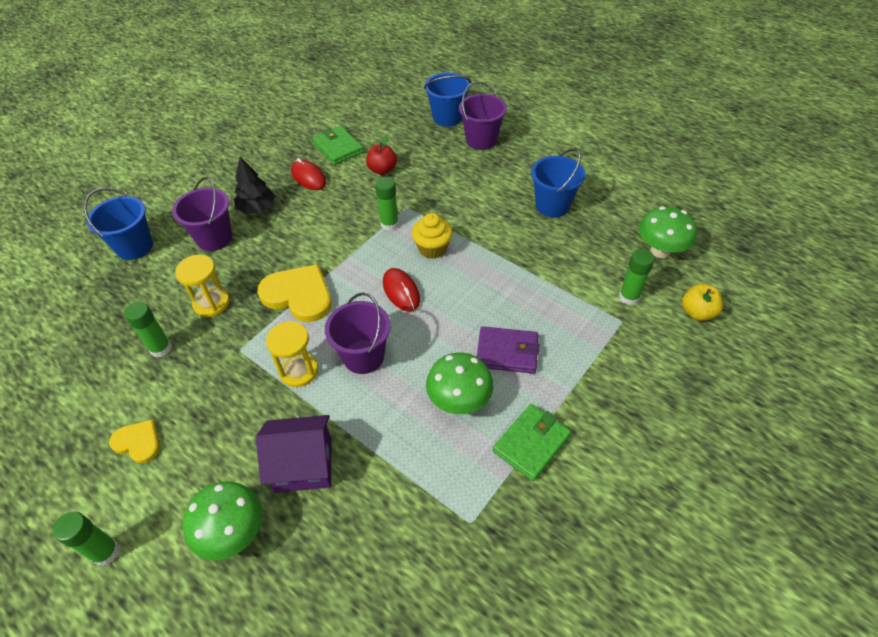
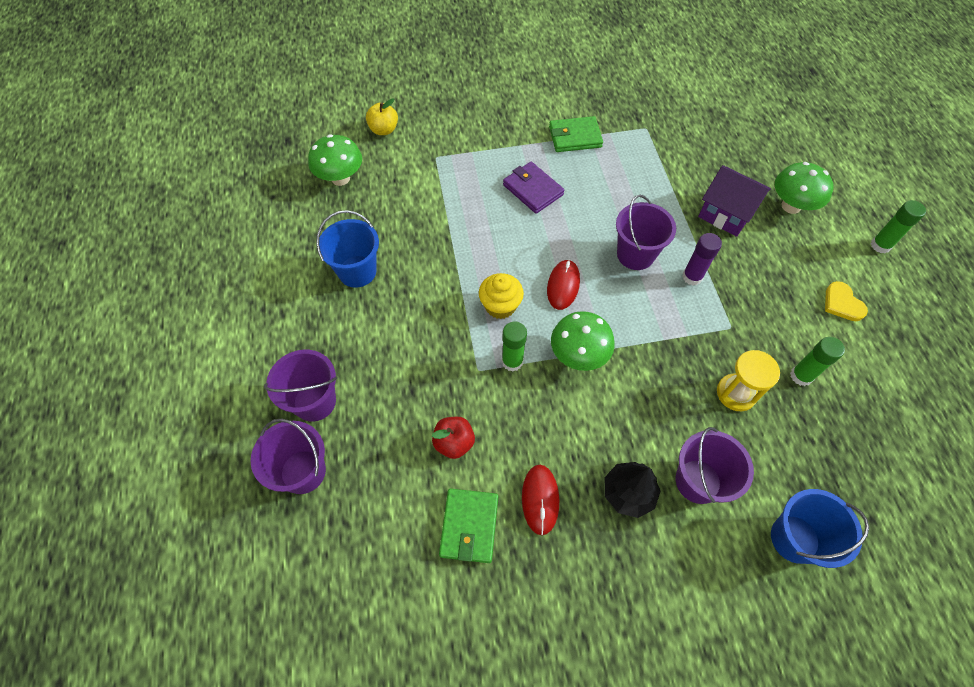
camera: 140 degrees left, 10 degrees up
(298, 295) = (651, 344): yellow heart -> none
(299, 371) = (692, 277): yellow hourglass -> purple glue stick
(447, 117) = (303, 471): blue bucket -> purple bucket
(459, 401) = (594, 184): green mushroom -> green mushroom (578, 355)
(629, 297) = (409, 166): green glue stick -> none

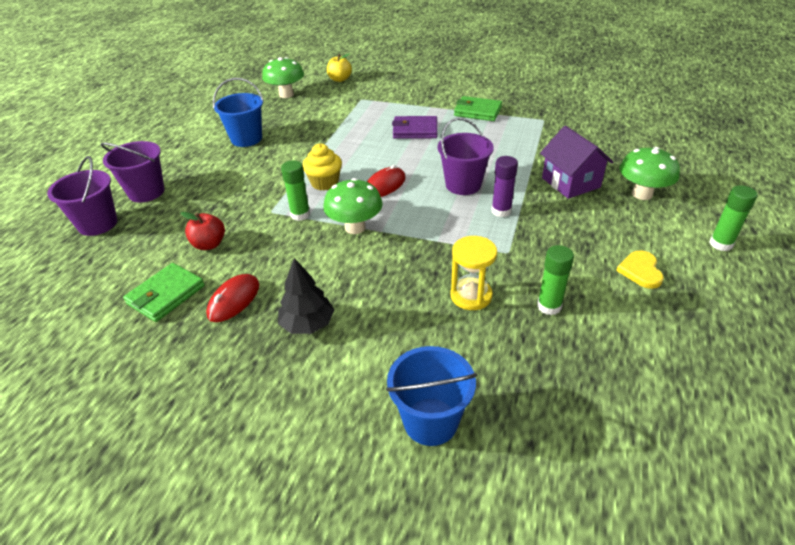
camera: 30 degrees right, 20 degrees down
(533, 190) = (415, 130): purple wallet -> purple wallet turned 75 degrees counterclockwise
(698, 481) = (376, 341): purple bucket -> none

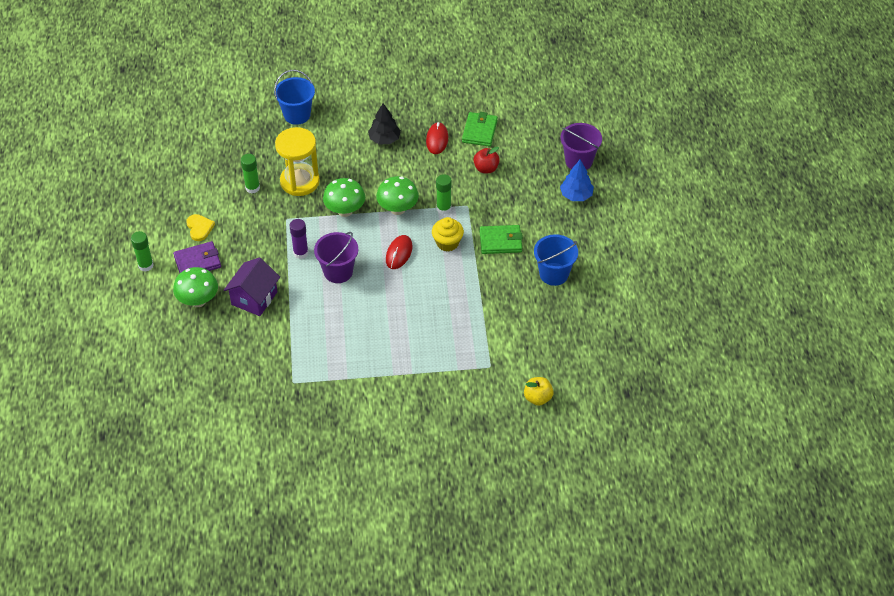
camera: 155 degrees right, 10 degrees up
(146, 192) = (576, 195): purple bucket -> blue tree
(286, 94) = (574, 352): green mushroom -> green mushroom (345, 211)
(415, 130) = (408, 329): purple wallet -> purple wallet (197, 262)
(471, 296) = (300, 181): yellow hourglass -> yellow hourglass, size x1.53
(477, 111) = (361, 377): green wallet -> green wallet (500, 241)
(570, 183) = (254, 298): purple house -> purple house turned 75 degrees clockwise

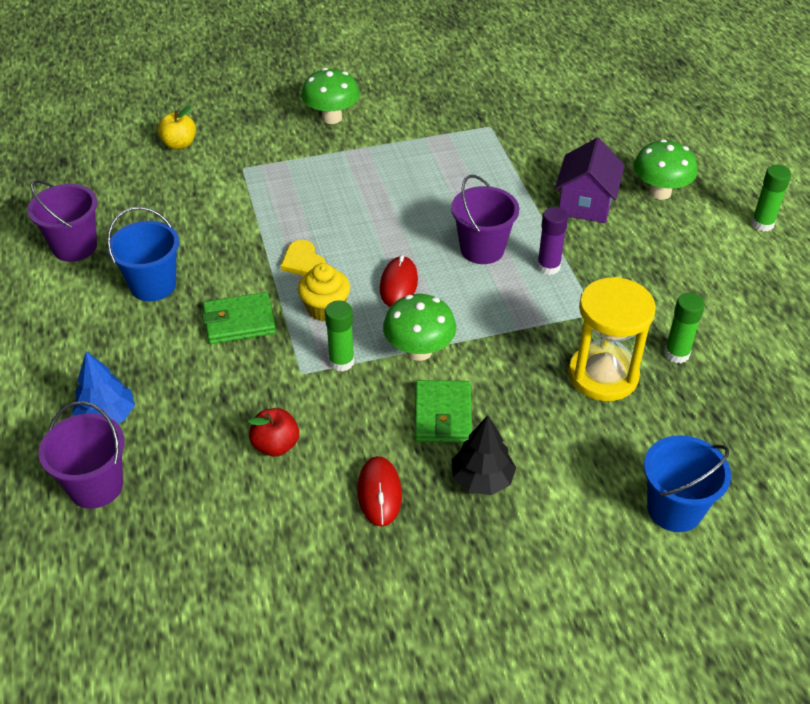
camera: 170 degrees right, 5 degrees down
(197, 262) = (692, 237): purple wallet -> none
(199, 228) = (721, 282): yellow heart -> yellow heart (303, 261)
(345, 211) = (506, 336): green mushroom -> green mushroom (332, 117)
(479, 131) = (297, 525): green wallet -> green wallet (443, 415)
(608, 311) = (74, 247): none -> purple bucket

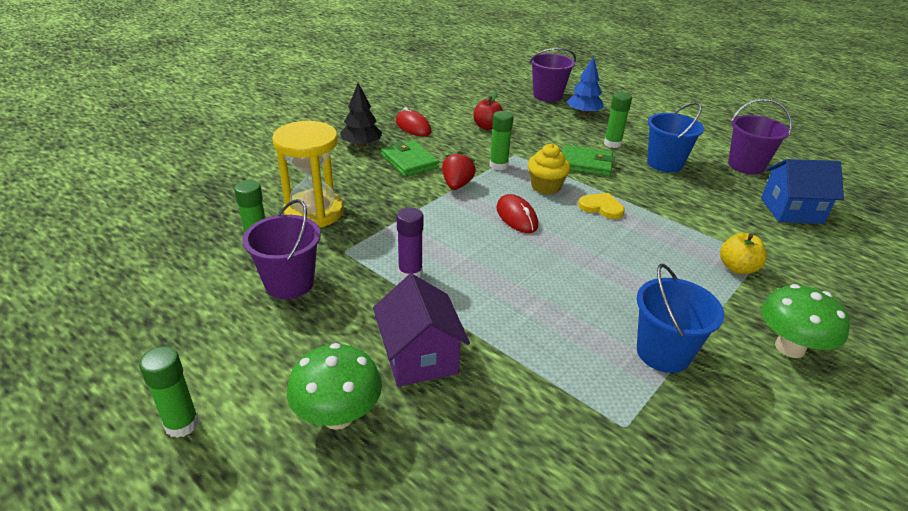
camera: 145 degrees right, 10 degrees down
(136, 188) = (791, 210): none -> blue house
(161, 340) = (612, 144): none -> green glue stick
(179, 144) = (840, 256): yellow apple -> yellow apple (737, 268)
(239, 322) = (585, 164): green wallet -> green wallet turned 60 degrees clockwise
(419, 351) = (457, 185): green mushroom -> red strawberry
(482, 249) = (481, 266): purple bucket -> purple bucket (289, 283)
(674, 509) = (234, 164): blue bucket -> blue bucket (663, 353)

